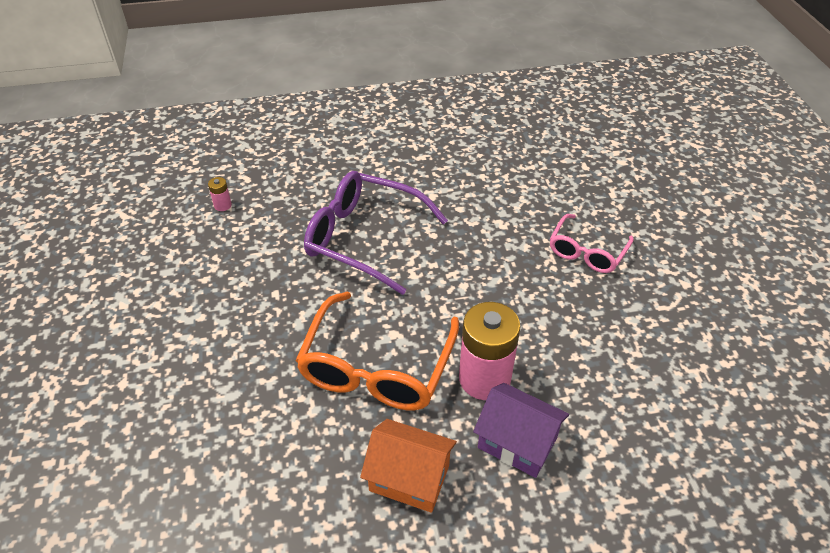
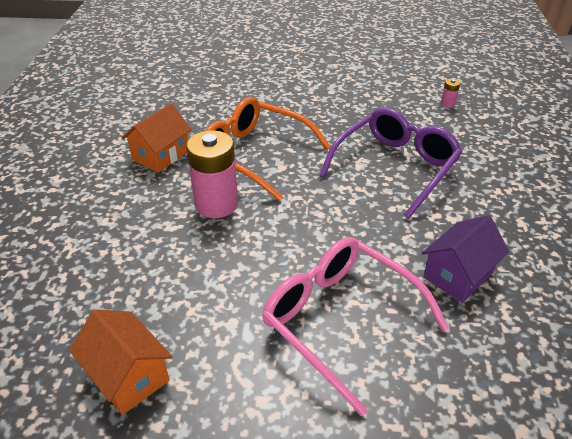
camera: 105 degrees right, 5 degrees down
(517, 442) = (153, 208): purple house -> purple house (458, 275)
(587, 252) = (340, 320): pink glasses -> pink glasses, size x1.68
(725, 374) = (128, 376): none -> orange house

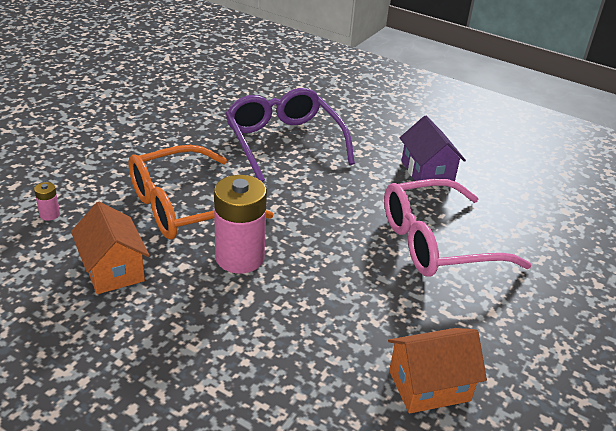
camera: 65 degrees left, 5 degrees down
(447, 104) = (226, 81): pink battery -> pink battery (50, 214)

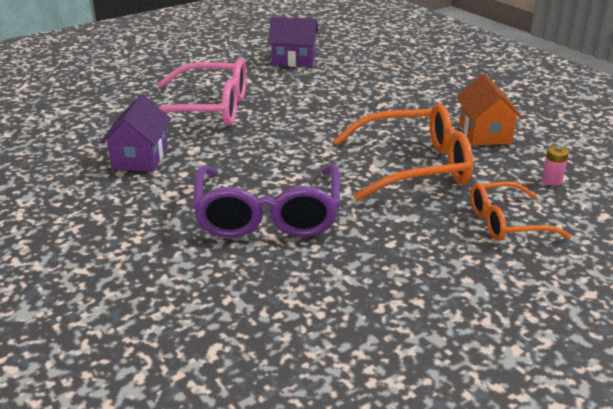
camera: 155 degrees left, 5 degrees down
(100, 165) = (506, 222): none -> orange glasses
(240, 257) = (377, 125): pink battery -> none
(429, 386) = (294, 60): orange house -> purple house

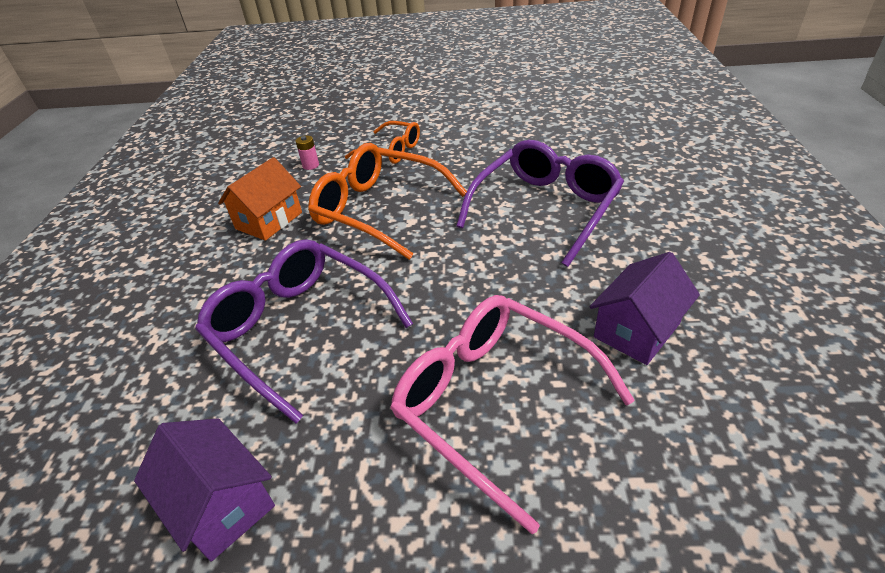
camera: 140 degrees left, 10 degrees up
(350, 100) = (300, 329): none -> purple glasses

